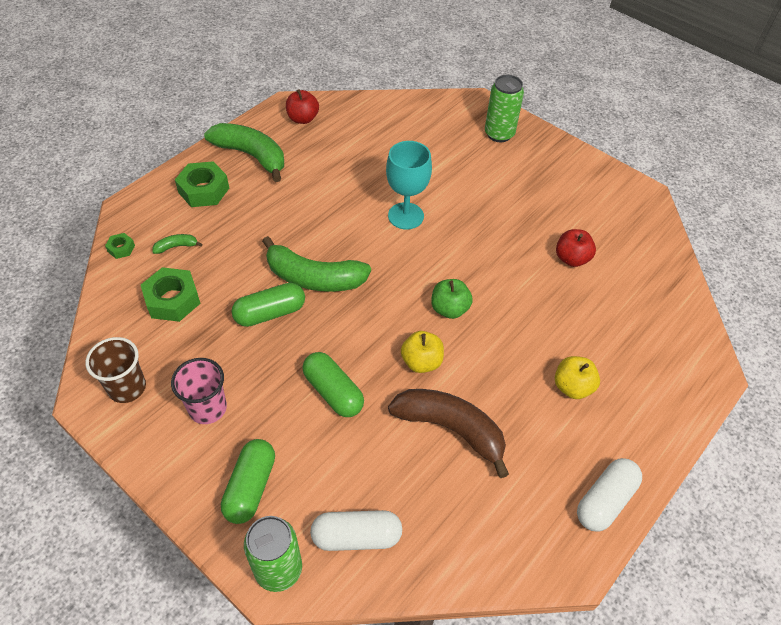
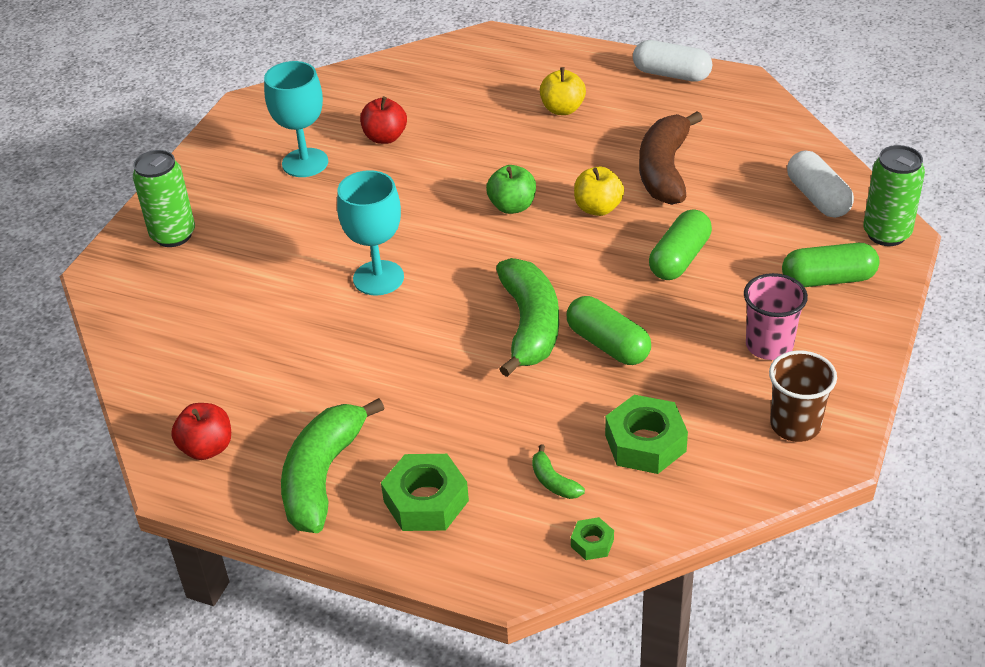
camera: 105 degrees left, 10 degrees down
(555, 208) = (305, 163): none -> turquoise goblet

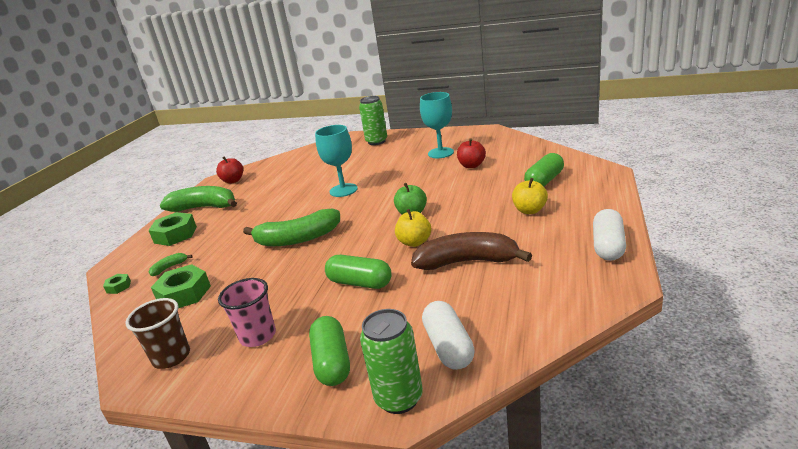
camera: 85 degrees right, 15 degrees down
(608, 344) = (275, 267): green capsule -> green capsule (544, 181)
(817, 198) = (448, 347): white capsule -> white capsule turned 75 degrees counterclockwise

